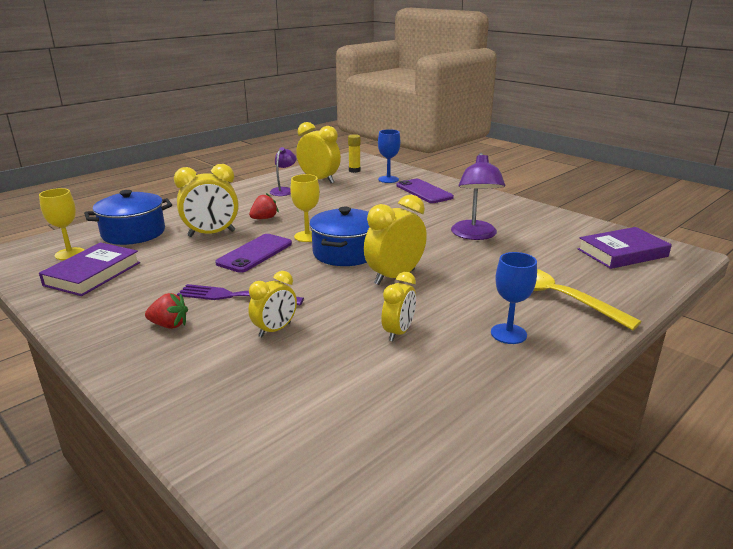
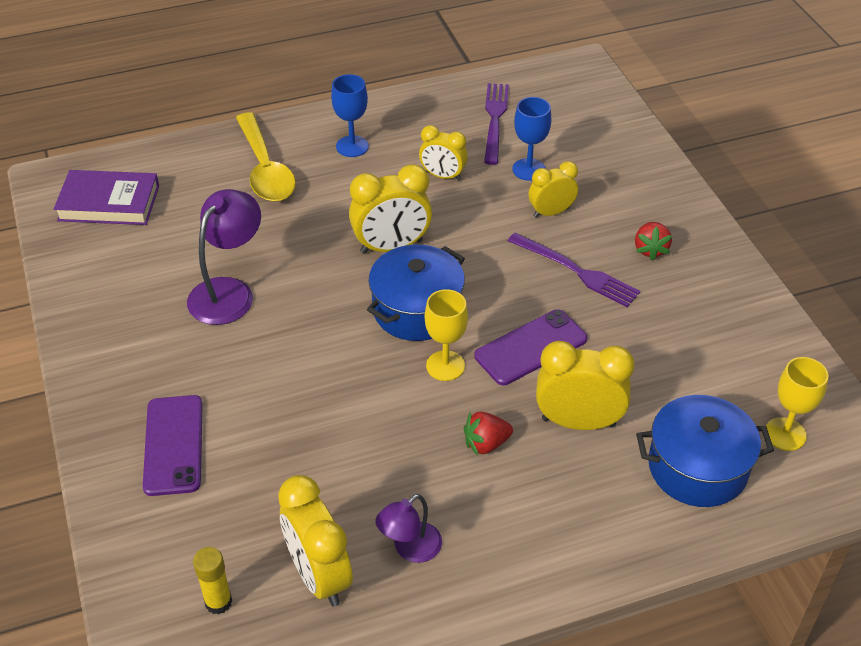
camera: 155 degrees left, 20 degrees up
(93, 274) = (743, 370): purple book -> none
(169, 325) = (650, 249): red strawberry -> red strawberry turned 120 degrees counterclockwise
(388, 179) = (189, 524): blue goblet -> blue goblet (529, 169)
(390, 405) = (495, 120): none -> purple fork
(398, 332) = (443, 176): yellow clock -> yellow clock turned 120 degrees counterclockwise

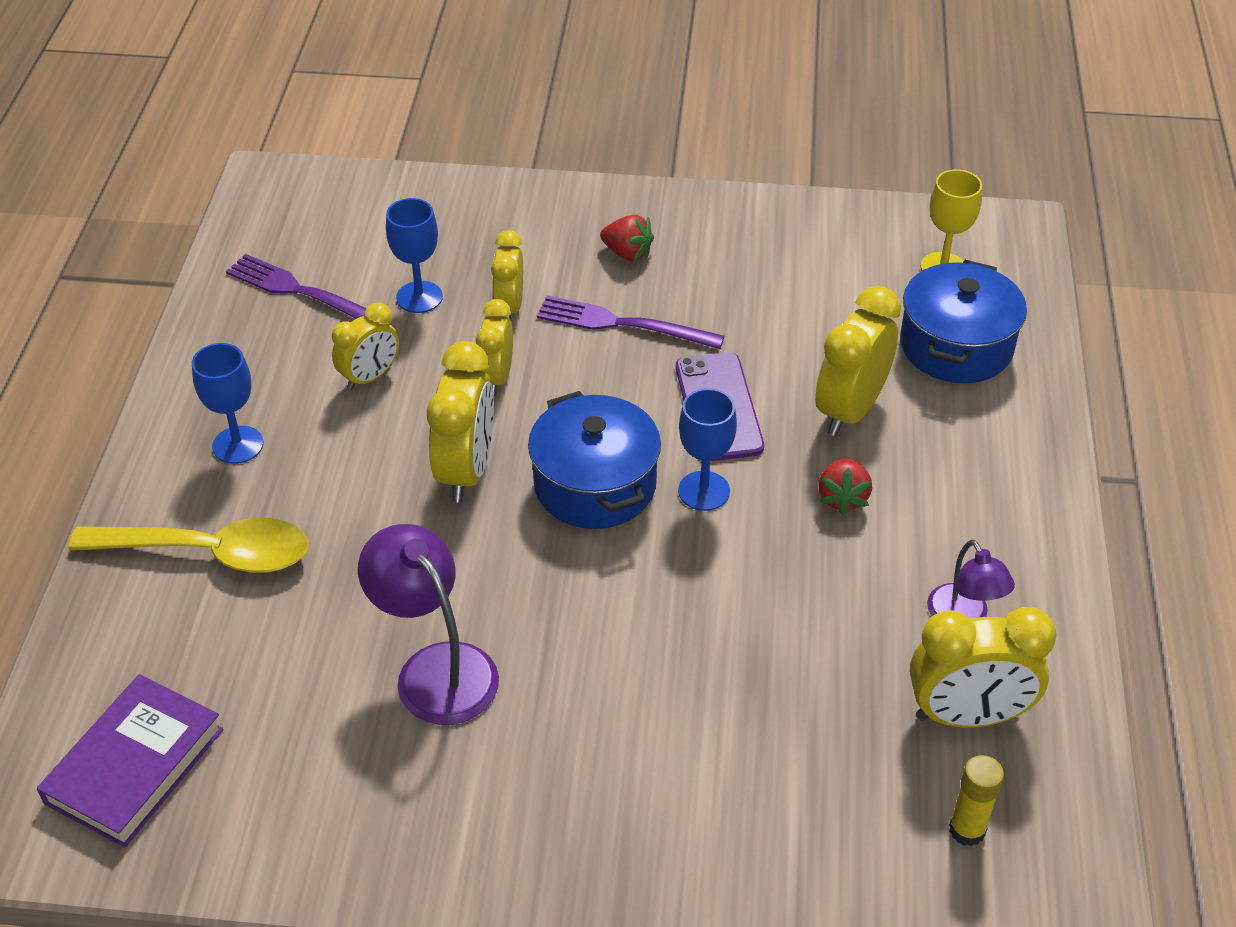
camera: 65 degrees left, 0 degrees up
(173, 445) = (688, 810): purple phone -> none
(445, 366) = (704, 491): yellow goblet -> blue goblet
(482, 230) = (497, 377): none -> yellow clock
(576, 271) = (622, 324): purple fork -> purple fork turned 135 degrees counterclockwise

